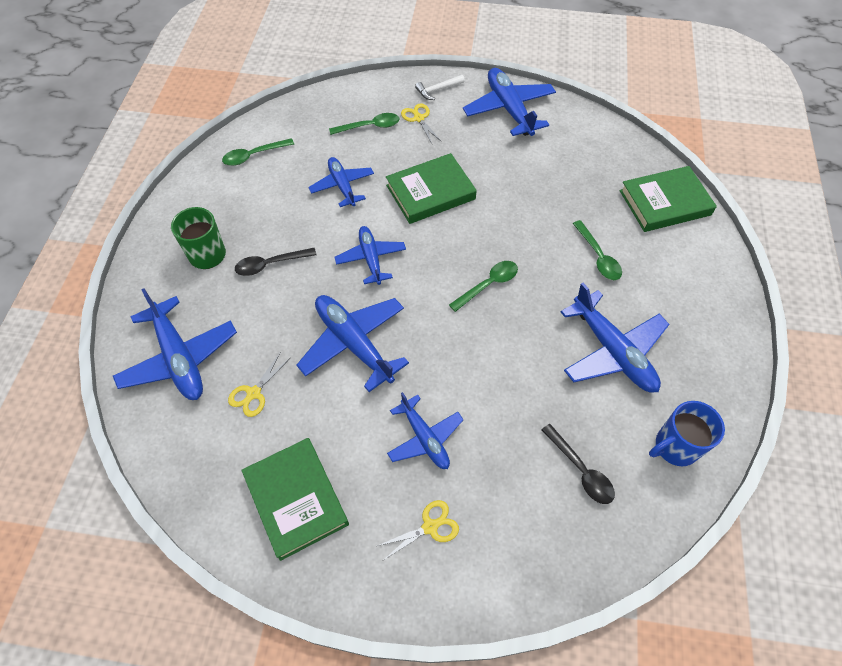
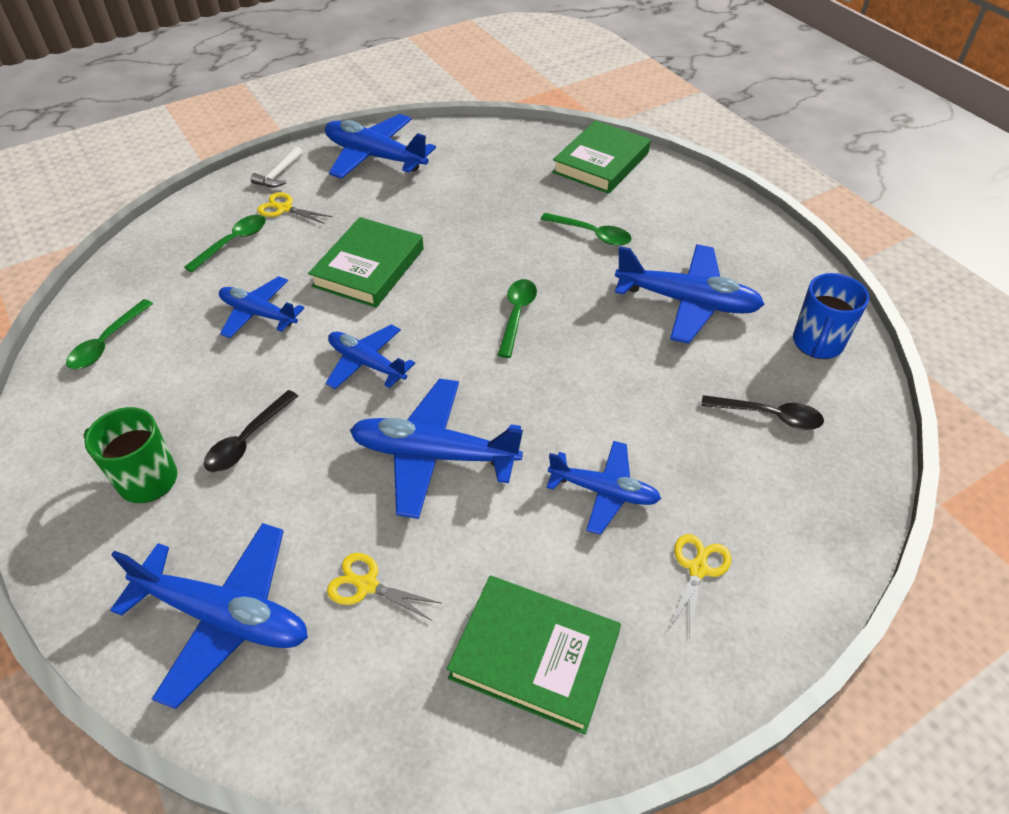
camera: 40 degrees left, 10 degrees down
(254, 393) = (367, 585): yellow scissors -> yellow scissors turned 120 degrees clockwise

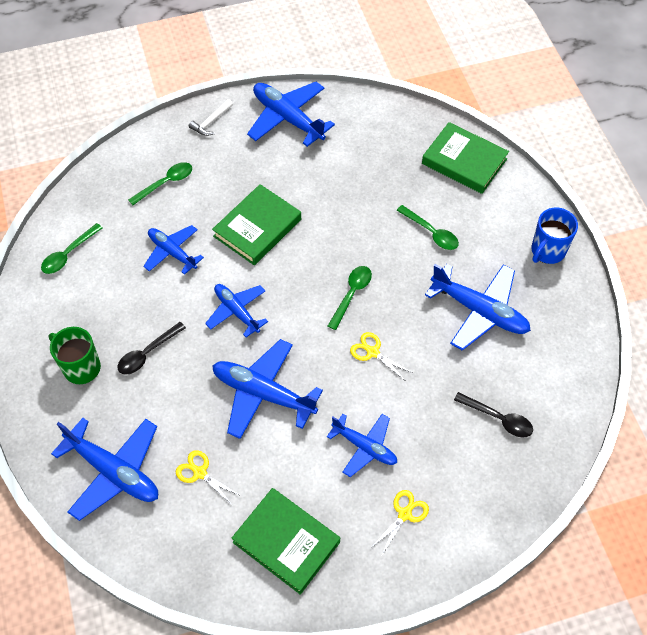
camera: 15 degrees right, 10 degrees up
(284, 209) = (208, 158): yellow scissors -> yellow scissors (372, 352)
(601, 162) = (464, 161): green book -> green book turned 75 degrees clockwise
(817, 344) = (560, 369): blue mug -> blue mug (547, 251)

